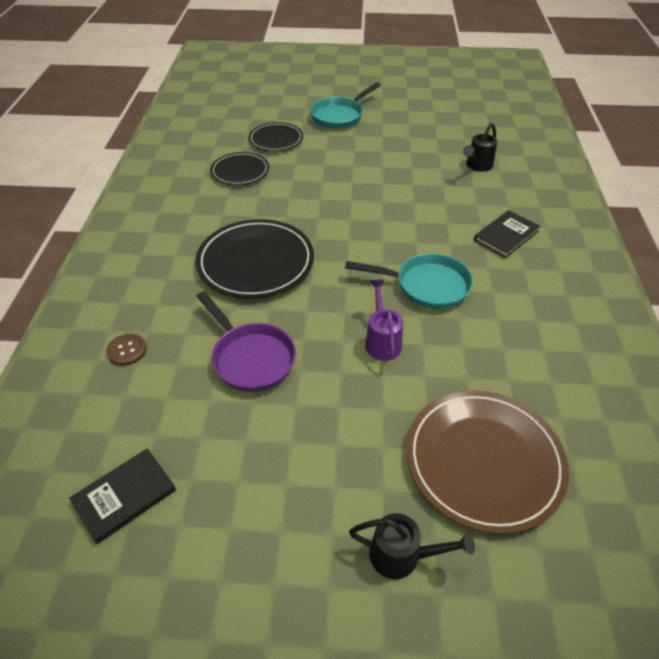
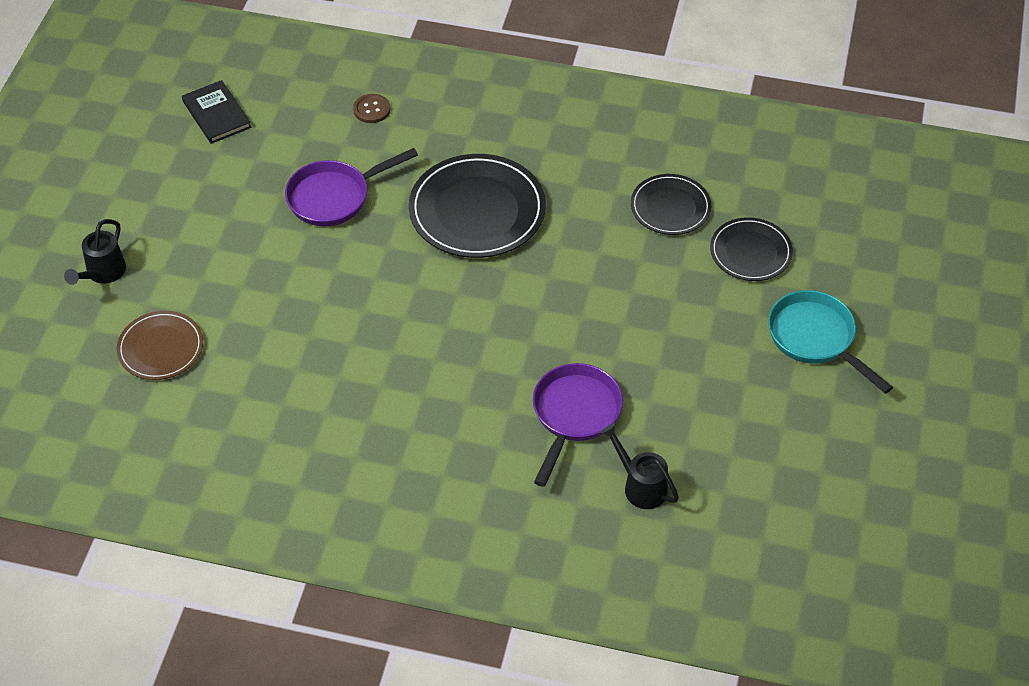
camera: 100 degrees right, 5 degrees up
(382, 340) = (325, 302): purple watering can -> none
(426, 286) = (396, 359): turquoise pan -> none
(437, 195) = (574, 415): none -> purple pan
(483, 461) = (161, 348): brown plate -> brown plate, size x0.59
(506, 236) = (467, 469): black book -> none

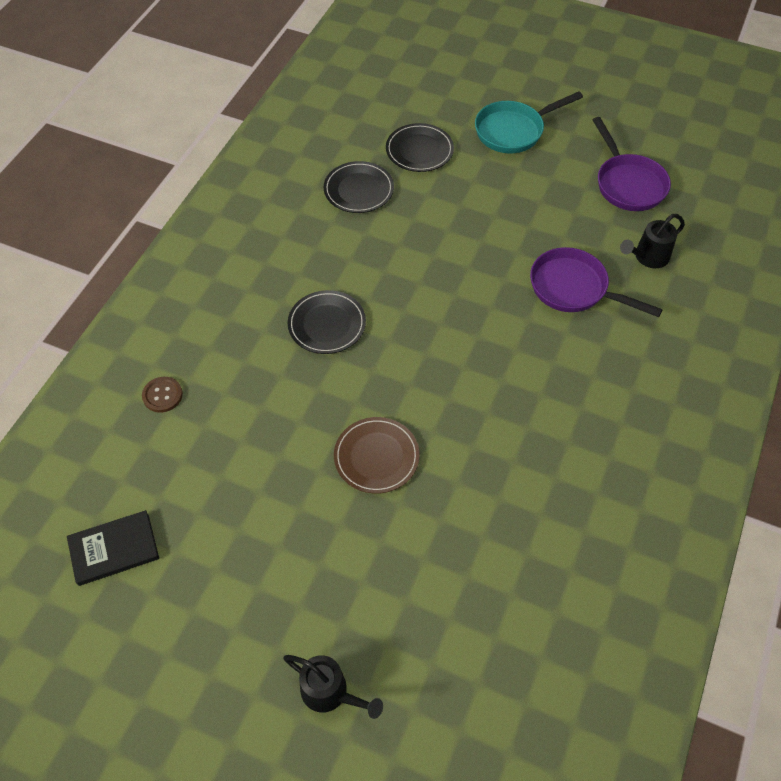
camera: 80 degrees left, 5 degrees up
(161, 348) = (452, 631): brown plate -> brown plate (376, 457)
(334, 197) = (276, 442): purple pan -> purple pan (628, 184)
(477, 210) = (327, 324): black plate -> black plate, size x0.59

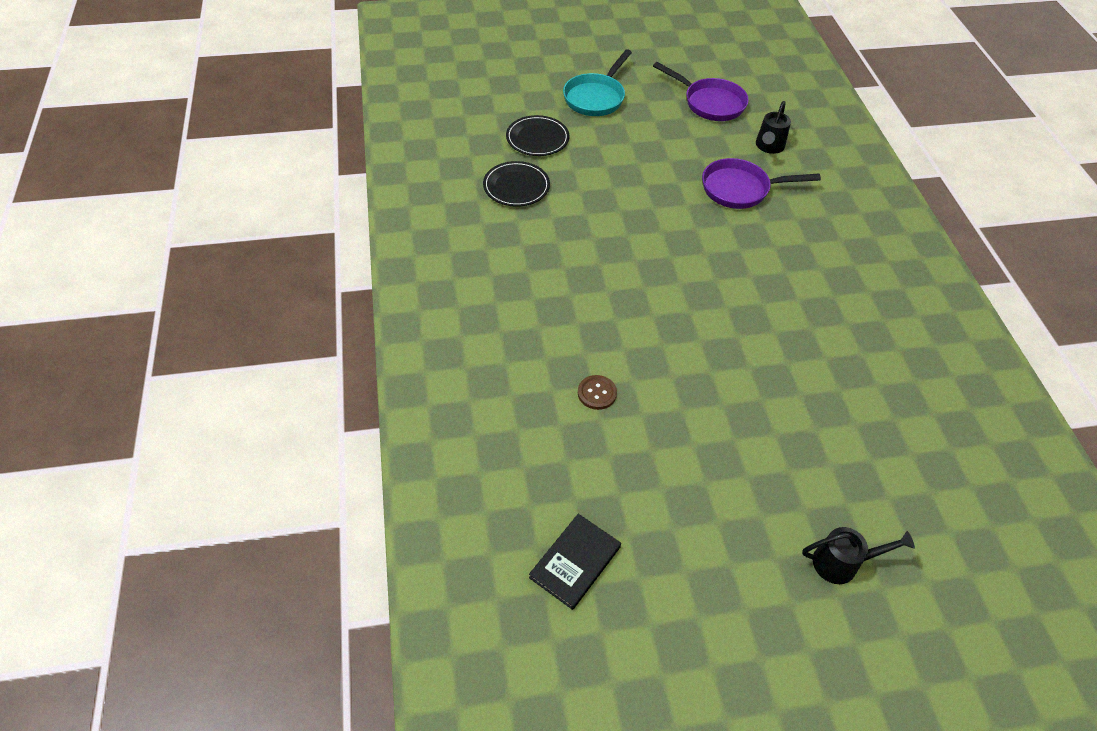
camera: 35 degrees left, 5 degrees down
(162, 395) = (500, 418): brown button -> brown button (597, 393)
(327, 324) = (585, 297): black plate -> none
(376, 457) = (714, 375): brown plate -> none

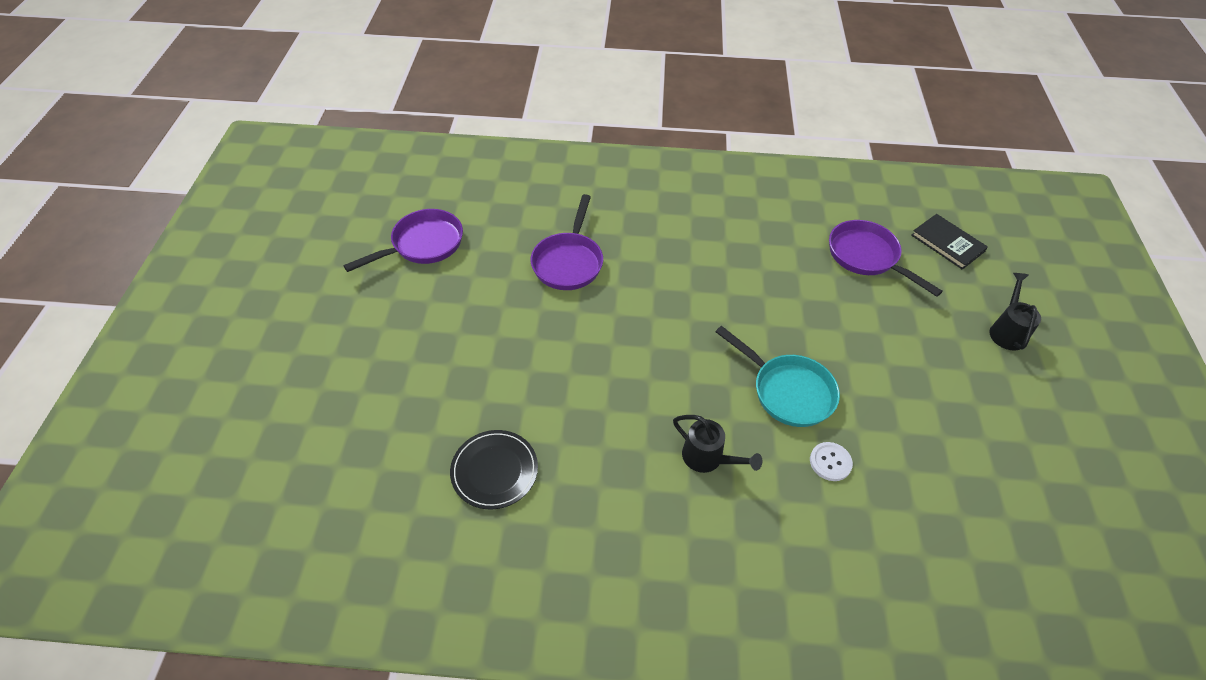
camera: 75 degrees left, 0 degrees up
(537, 138) = (412, 427): black plate -> none
(575, 562) = (1032, 531): black book -> black book (947, 243)
(596, 97) = (361, 345): turquoise pan -> turquoise pan (787, 391)
(597, 393) = (830, 462): brown button -> white button
(769, 147) = (513, 221): black watering can -> black watering can (708, 458)
(884, 420) = (866, 257): none -> purple pan

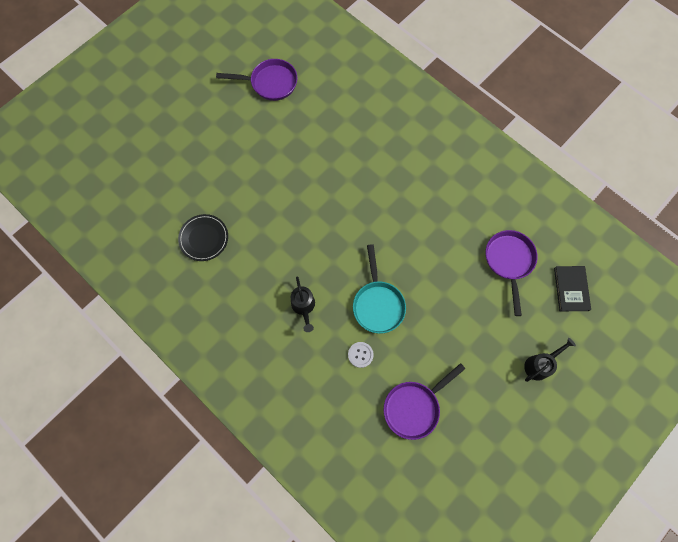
camera: 40 degrees right, 20 degrees up
(569, 262) = (336, 146): purple pan -> purple pan (414, 407)

